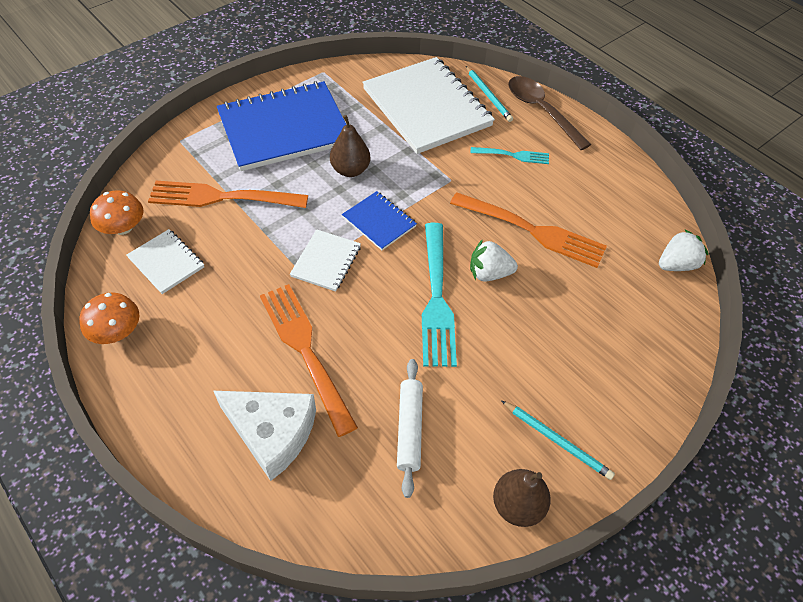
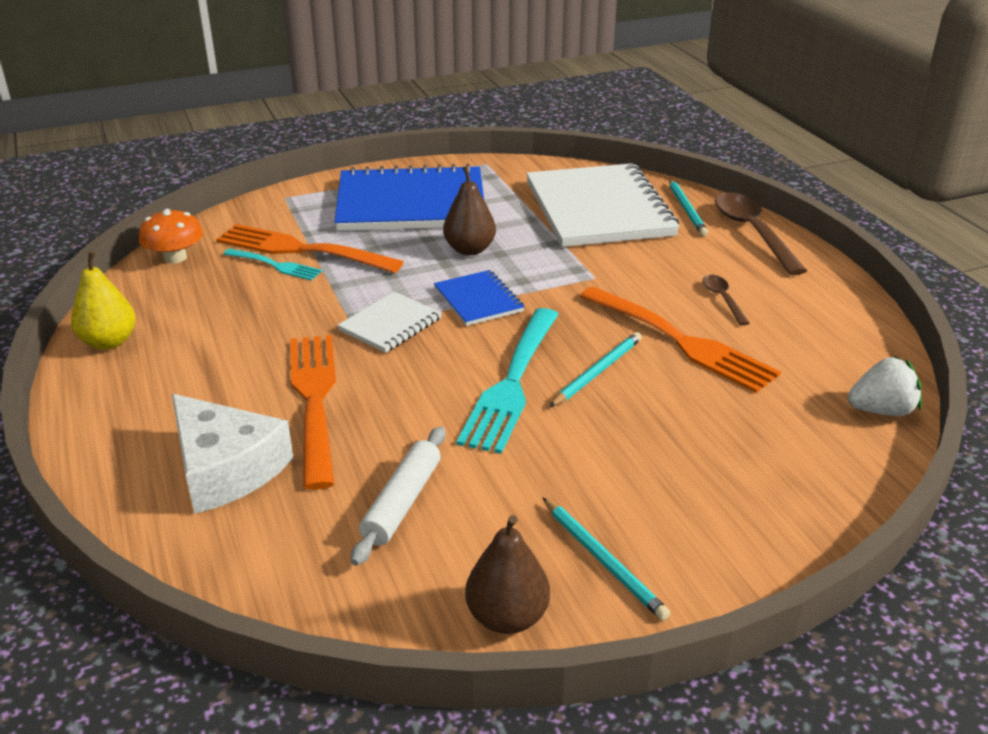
camera: 20 degrees right, 20 degrees down
(117, 331) = (109, 342): orange mushroom -> yellow pear
(166, 262) = (202, 294): white notebook -> none
(489, 273) = (597, 372): white strawberry -> turquoise pencil
(512, 155) = (690, 267): turquoise fork -> turquoise fork (274, 265)
(545, 183) = (722, 299): none -> brown spoon

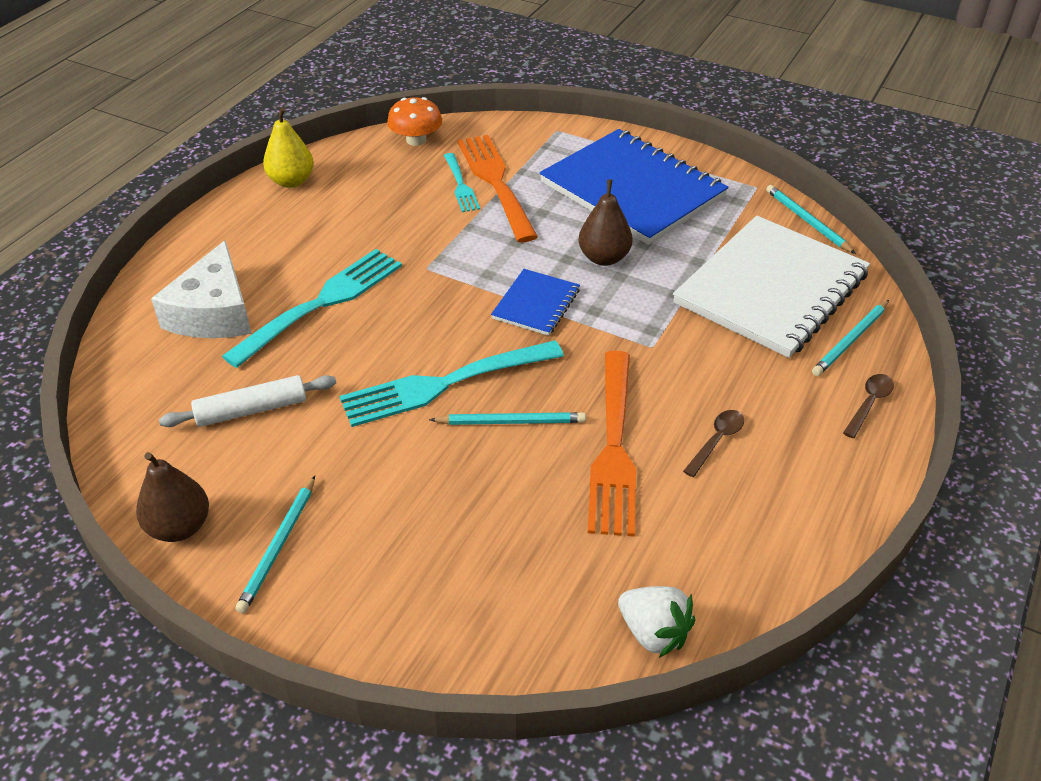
camera: 50 degrees right, 10 degrees up
(315, 401) = (320, 304): orange fork -> turquoise fork
(390, 324) = (450, 281): white notebook -> none
(550, 166) = (807, 221): none -> turquoise pencil
(752, 232) = (869, 404): brown spoon -> brown spoon, size x0.51

